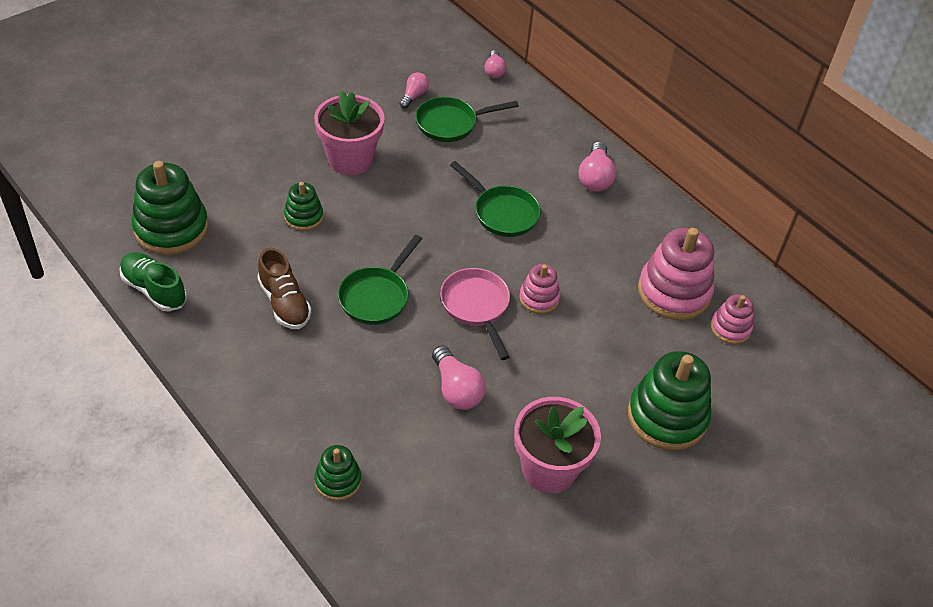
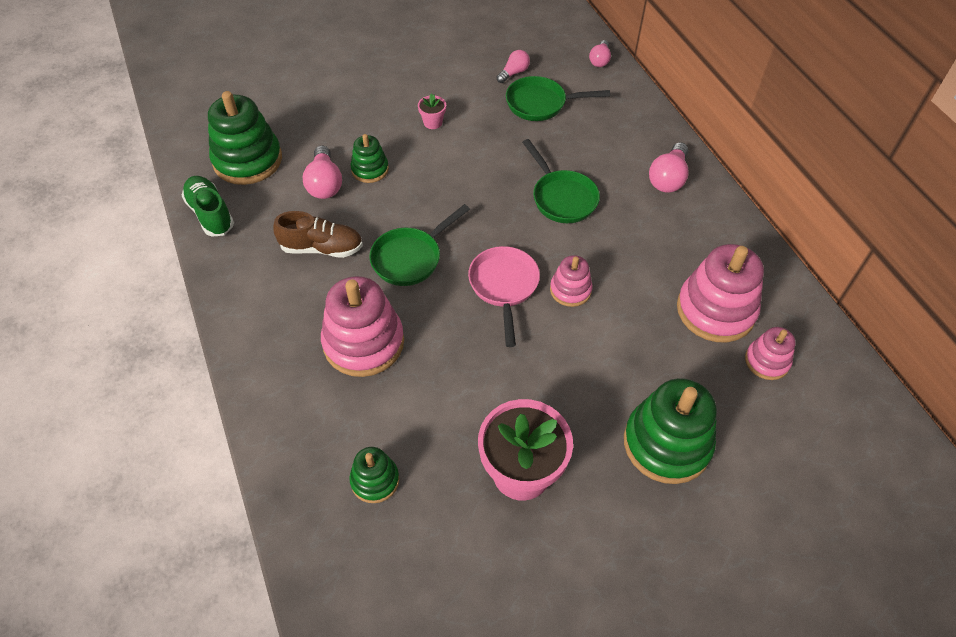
camera: 20 degrees right, 5 degrees up
(284, 303) = (322, 248): brown shoe -> brown shoe turned 75 degrees counterclockwise
(338, 480) = (306, 435): green stacking toy -> green stacking toy (375, 480)
(350, 159) = (433, 122): pink flower pot -> pink flower pot, size x0.43
(361, 384) = (363, 342): none -> pink stacking toy
(456, 389) = (455, 367): pink light bulb -> pink light bulb (324, 183)

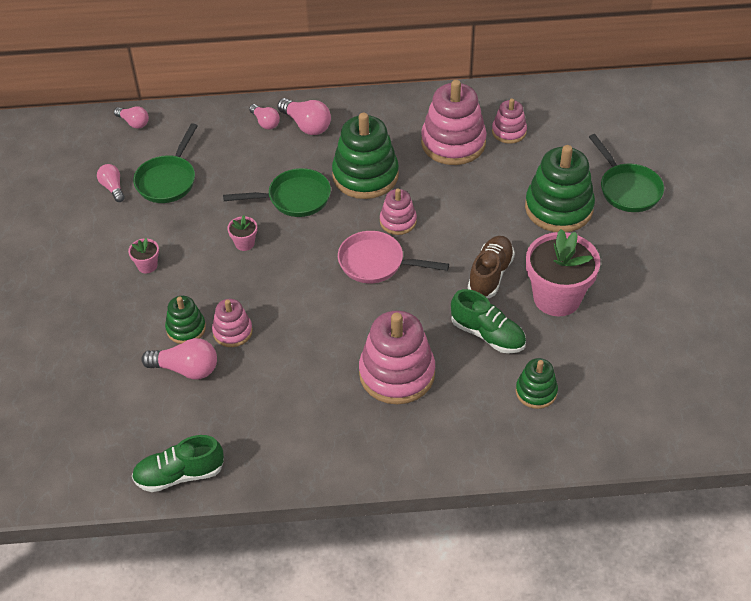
camera: 70 degrees left, 5 degrees down
(247, 160) = (116, 431): green stacking toy -> green stacking toy (365, 176)
(322, 248) = (272, 386): brown shoe -> brown shoe (490, 275)
(376, 202) = (232, 332): none -> pink stacking toy
(410, 258) = (315, 320): green pan -> green pan (627, 189)
(441, 413) = (487, 334): none -> green shoe
(486, 178) = (244, 243): none -> pink flower pot
(653, 147) = (265, 122): none -> pink light bulb

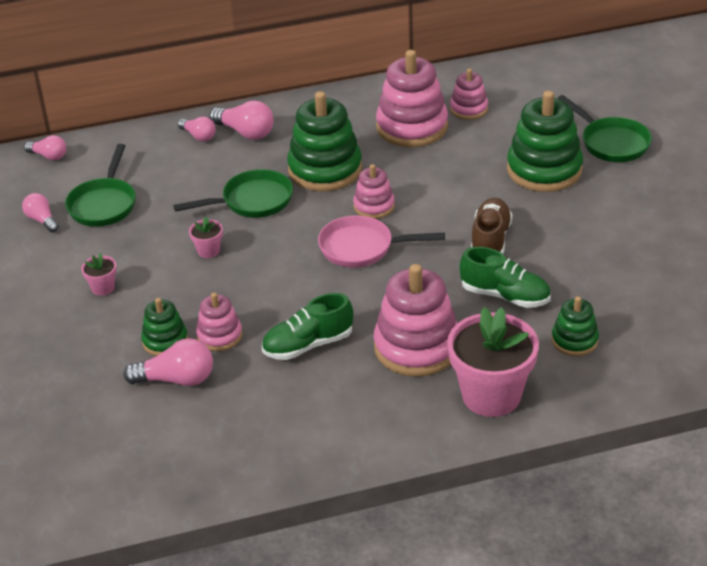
camera: 10 degrees left, 10 degrees down
(179, 475) = (198, 483): green shoe -> green shoe (308, 345)
(557, 298) = (569, 251): pink flower pot -> pink flower pot (491, 395)

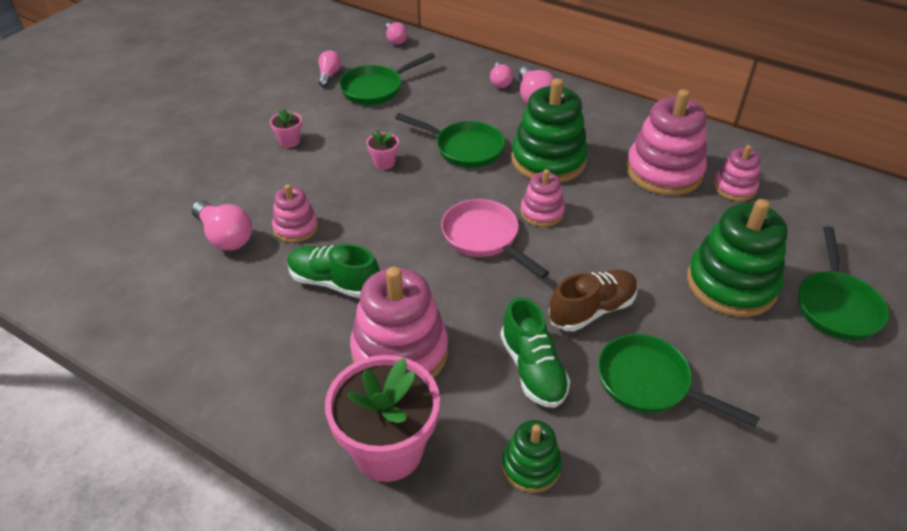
camera: 45 degrees right, 5 degrees up
(165, 341) = (262, 204): green stacking toy -> none
(575, 254) = (649, 383): none -> green pan

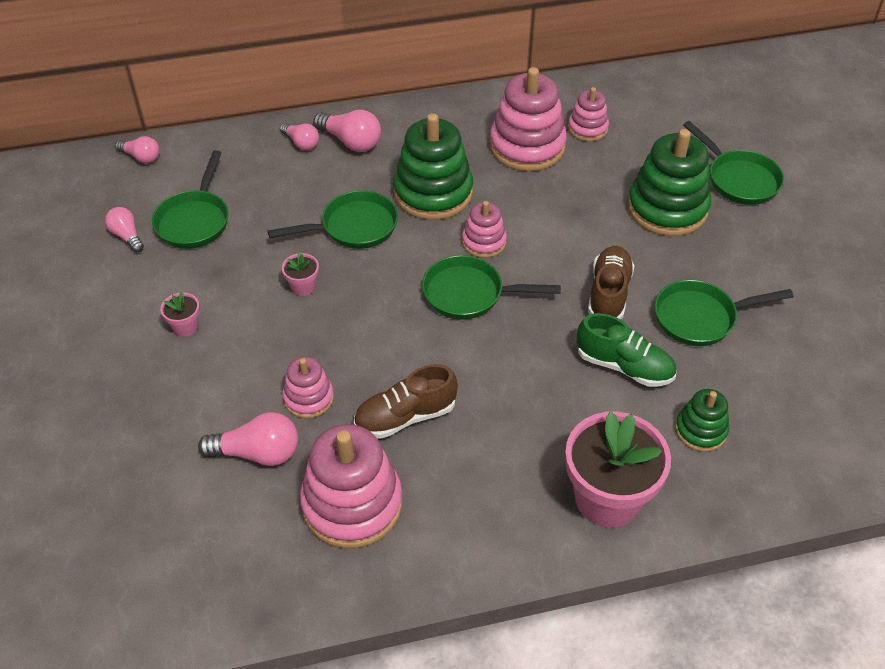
camera: 45 degrees left, 5 degrees up
(334, 282) = (405, 416): green shoe -> brown shoe
(400, 352) = (525, 427): pink stacking toy -> pink stacking toy (352, 504)
(484, 238) = (469, 294): pink pan -> green pan

